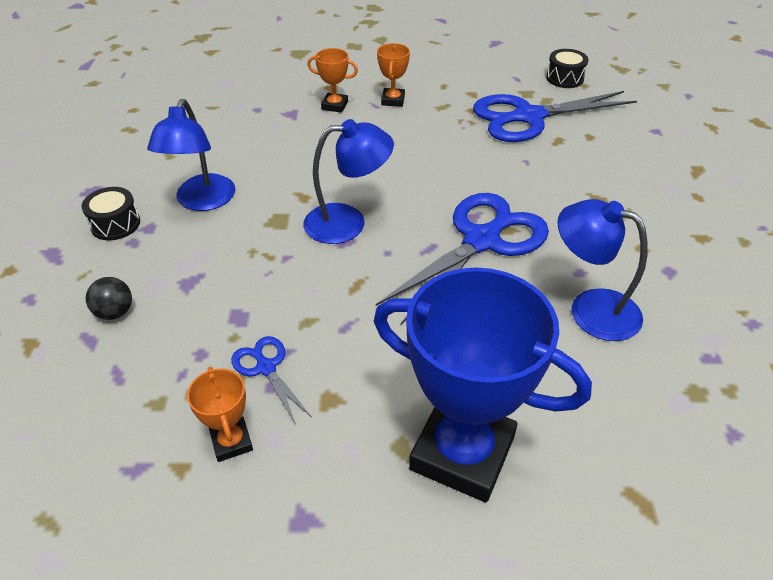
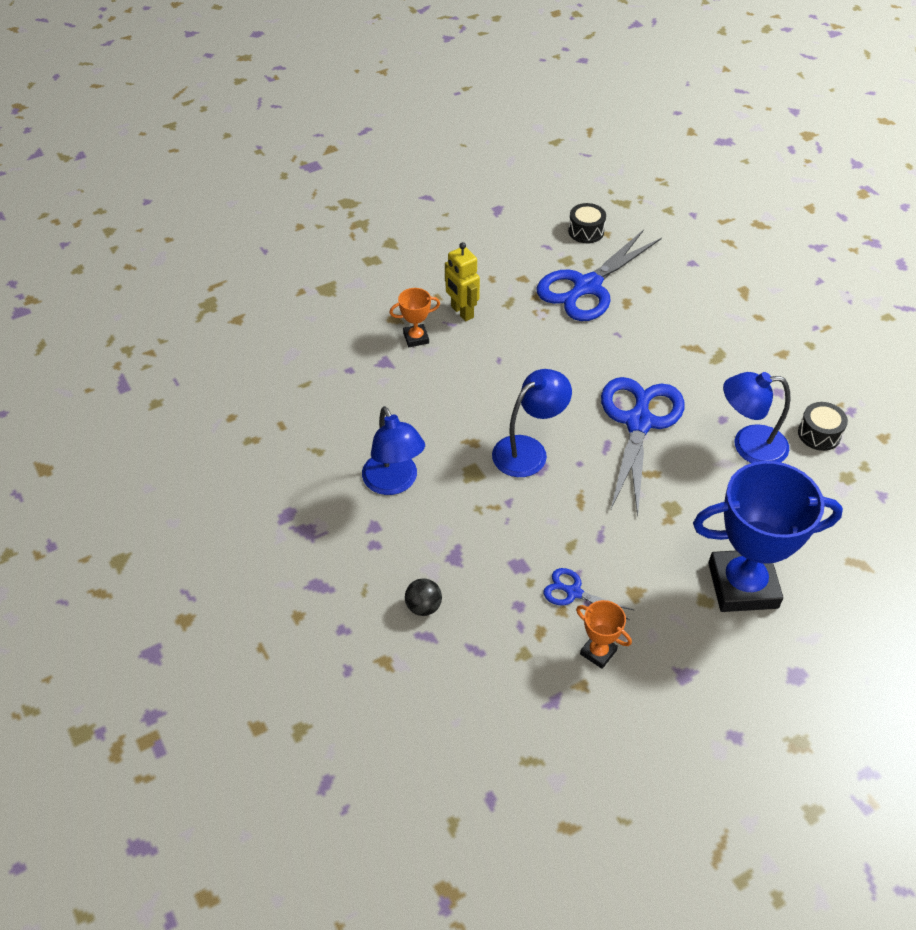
camera: 30 degrees left, 5 degrees up
(115, 224) = (342, 536): black drum -> black drum (819, 434)
(393, 100) = (462, 312): orange trophy -> yellow robot

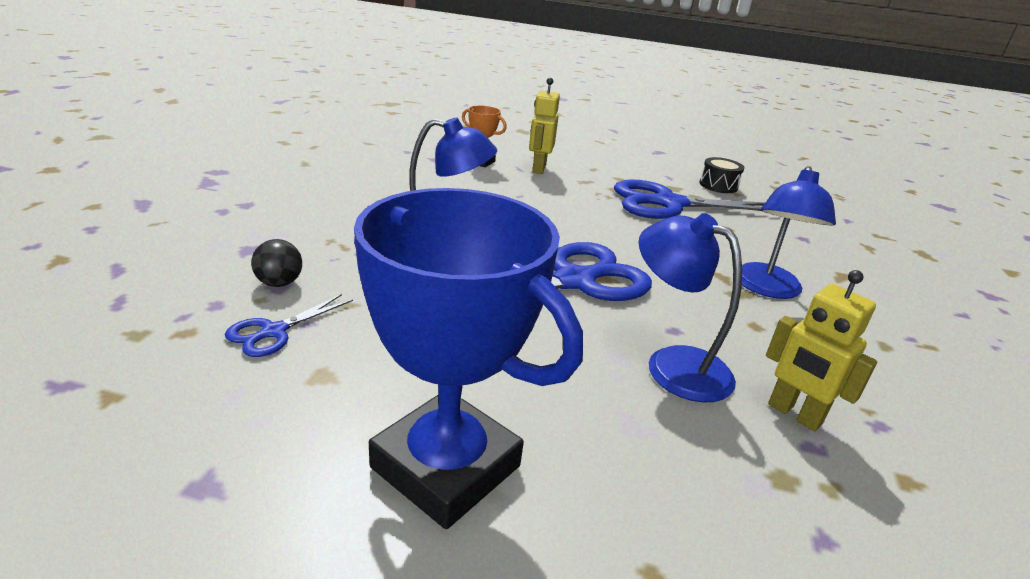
camera: 40 degrees right, 20 degrees down
(394, 483) = (310, 197): blue lamp -> blue lamp (766, 289)
(423, 606) = (160, 255): black ball -> black ball (279, 283)
(574, 592) = (274, 331): blue scissors -> blue scissors turned 120 degrees counterclockwise
(598, 652) = (185, 387): orange trophy -> none
(819, 434) = (794, 414): black drum -> yellow robot

